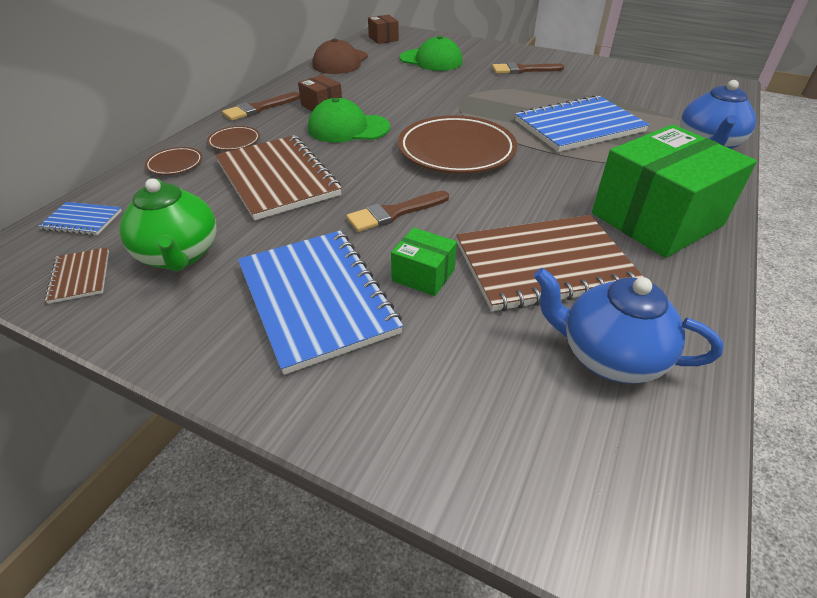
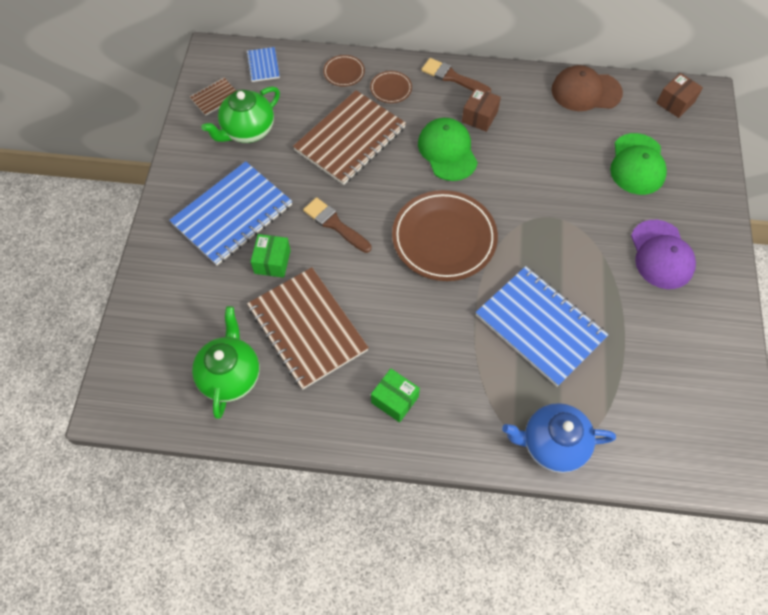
camera: 70 degrees right, 20 degrees up
(523, 70) = (661, 255): brown brush -> purple cap
(608, 356) = (230, 375): blue teapot -> green teapot
(656, 219) = (395, 400): green box -> green box, size x0.45

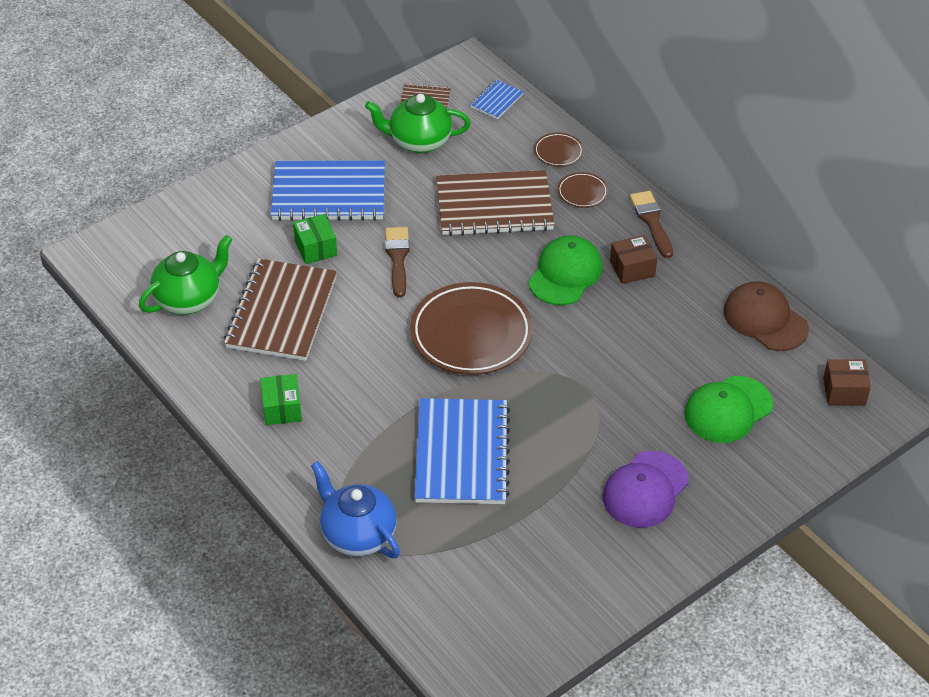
camera: 45 degrees right, 15 degrees down
(272, 262) = (315, 248): green box -> green box turned 75 degrees counterclockwise

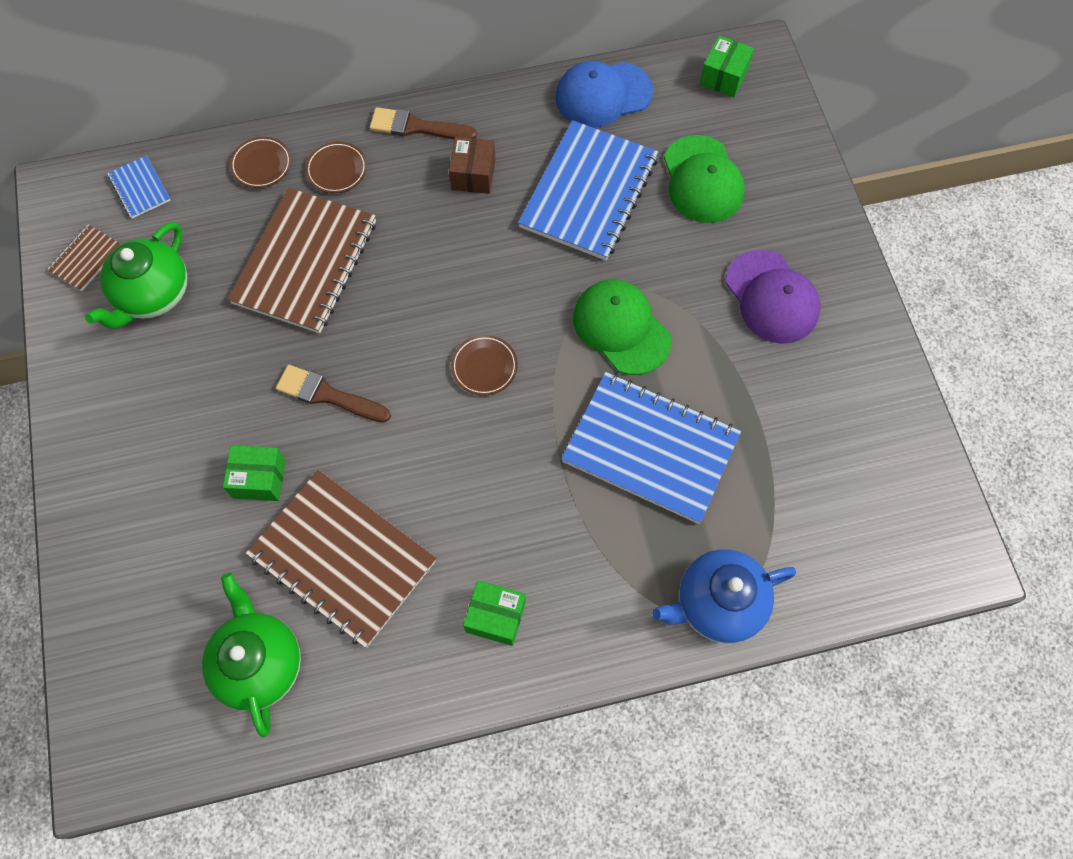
camera: 65 degrees left, 20 degrees up
(329, 193) = (176, 428): blue notebook -> blue notebook (588, 192)
(471, 334) = (484, 367): brown plate -> brown plate, size x0.45
(565, 274) = (446, 238): green cap -> green cap (621, 328)
(765, 319) = (603, 95): brown cap -> blue cap
(844, 391) = (723, 77): brown box -> green box

